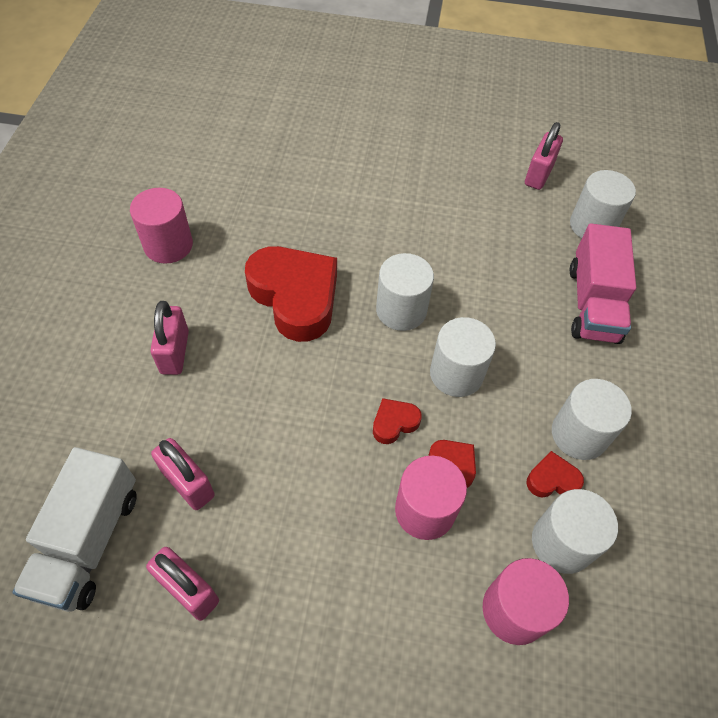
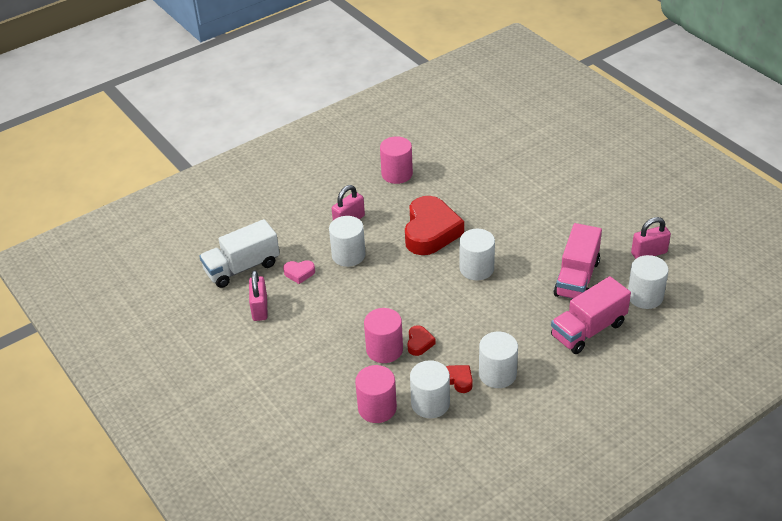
camera: 50 degrees right, 15 degrees down
(188, 483) = (299, 273): pink padlock -> pink heart
(394, 423) = (413, 310): red heart -> none
(456, 374) = (469, 311): white cylinder -> white cylinder (348, 255)
(511, 249) = (577, 278): none -> pink truck

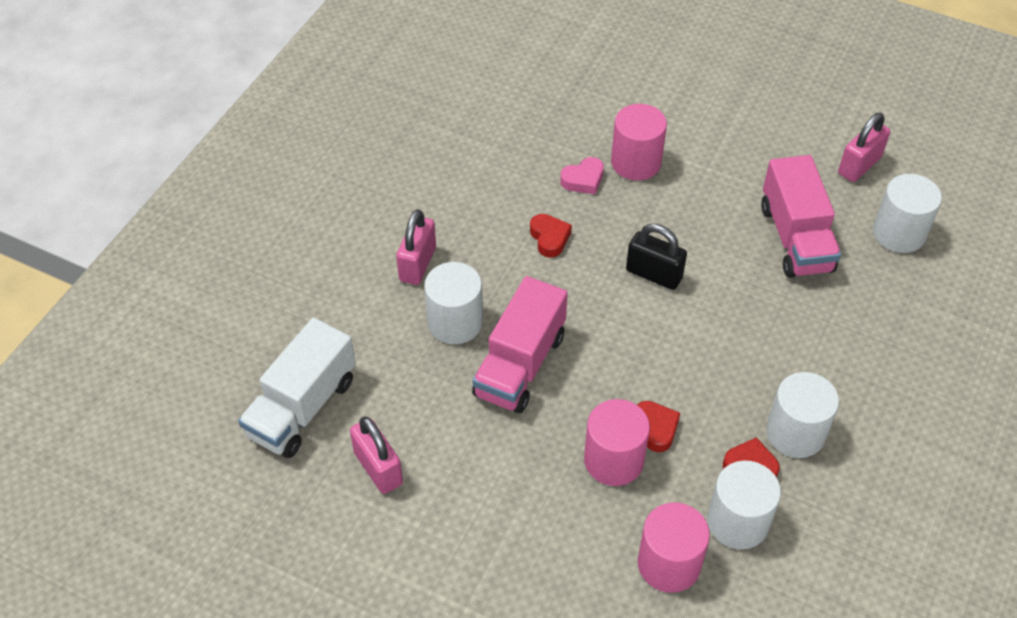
camera: 30 degrees left, 10 degrees up
(299, 273) = (400, 382): pink heart -> pink heart (583, 180)
(397, 174) = (437, 160): pink cylinder -> pink cylinder (636, 162)
(430, 231) = (549, 238): red heart -> red heart, size x0.43
(476, 268) = (654, 274): white cylinder -> black padlock
(588, 330) = (864, 313): pink truck -> pink truck (520, 365)

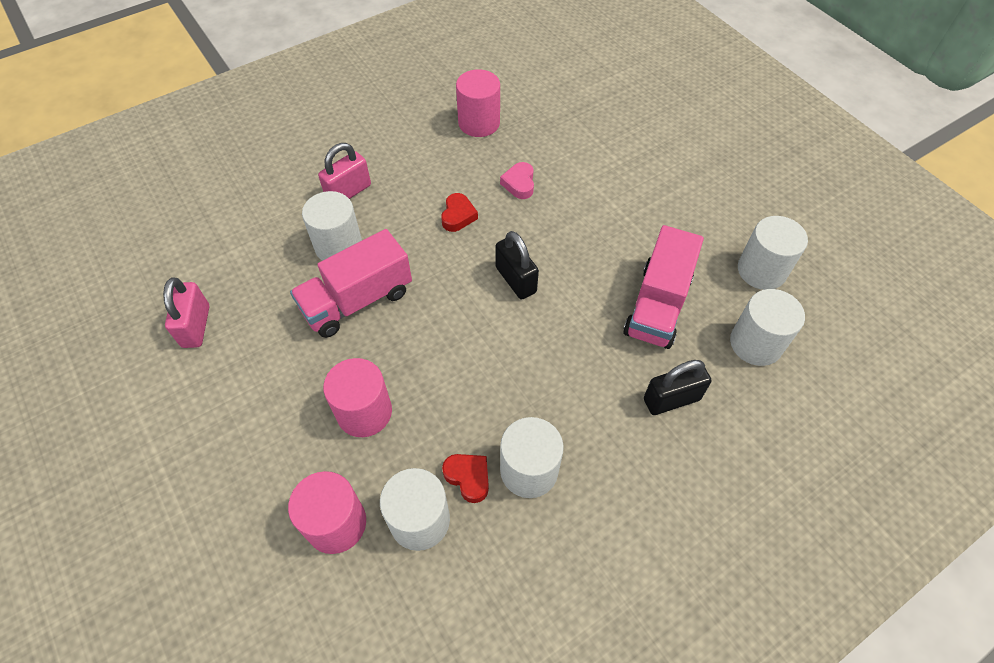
camera: 30 degrees right, 5 degrees up
(302, 407) = (186, 256): white truck -> none
(583, 180) = (519, 184): pink heart -> pink heart turned 90 degrees clockwise
(636, 162) = (571, 188): pink cylinder -> pink cylinder (479, 123)
(656, 428) = (418, 404): red heart -> none
(859, 165) = (761, 270): pink padlock -> white cylinder
(866, 314) = (671, 399): none -> black padlock

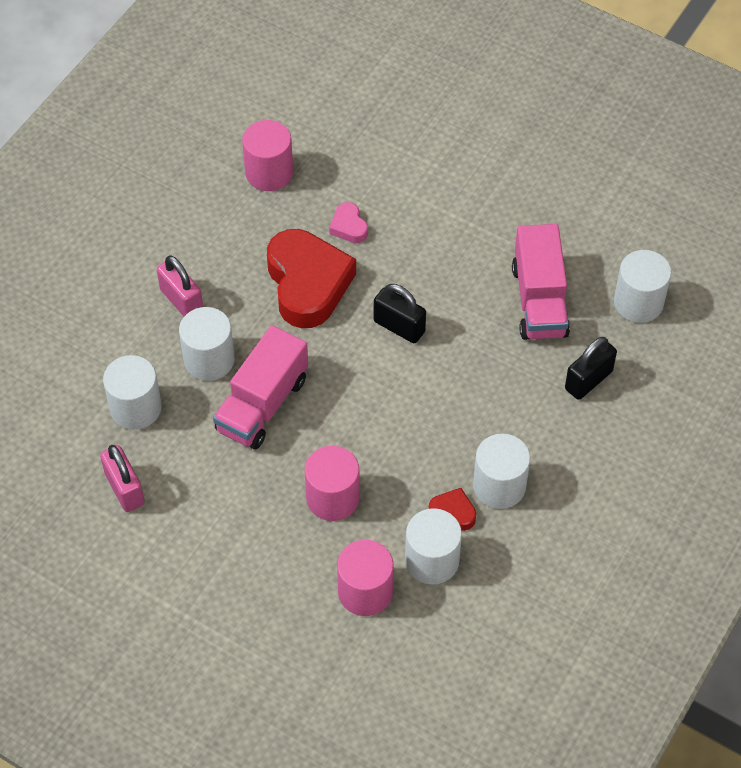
camera: 25 degrees left, 0 degrees up
(348, 192) = (182, 300): pink padlock -> pink padlock turned 60 degrees counterclockwise
(458, 216) = (307, 284): red heart -> red heart, size x2.30
(761, 270) = (616, 231): white cylinder -> white cylinder (135, 408)

